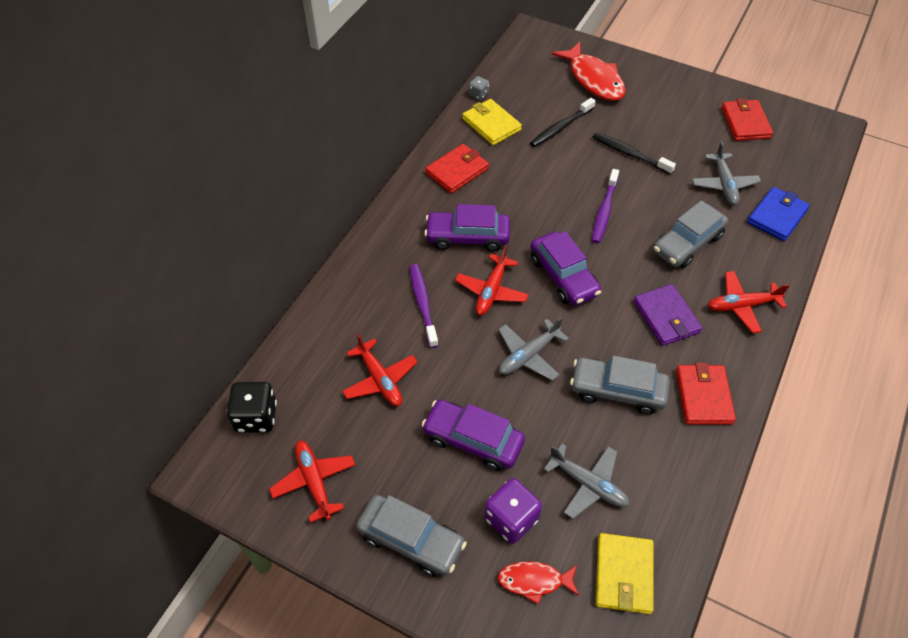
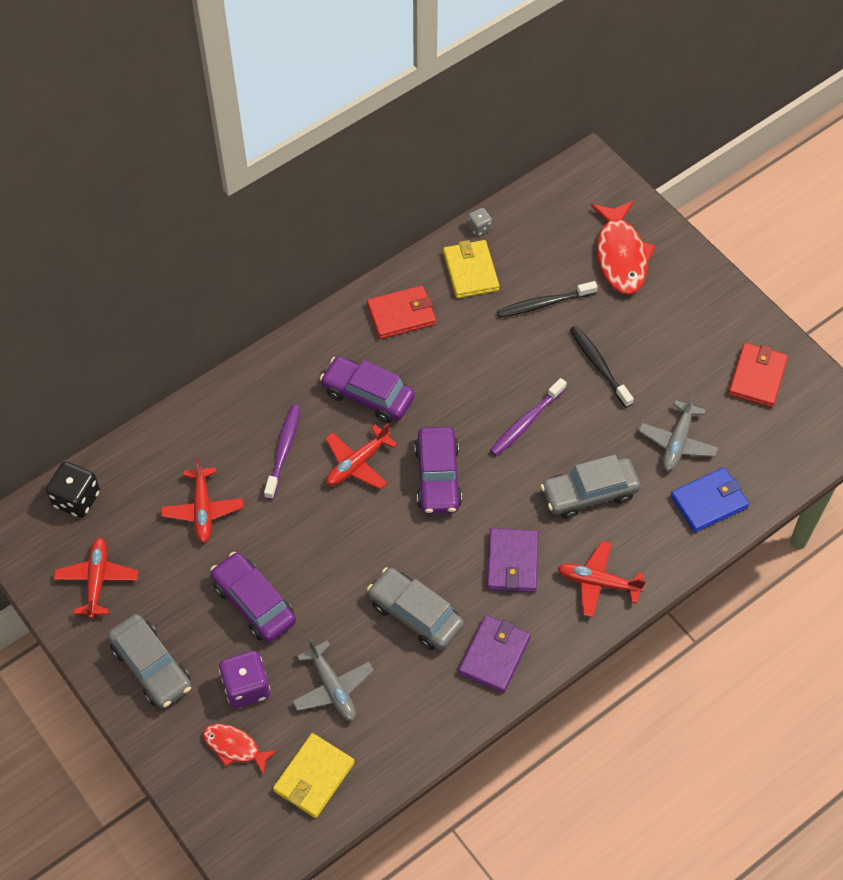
camera: 25 degrees right, 5 degrees up
(528, 355) = (353, 544): grey plane -> none
(703, 396) = (494, 655): red wallet -> purple wallet

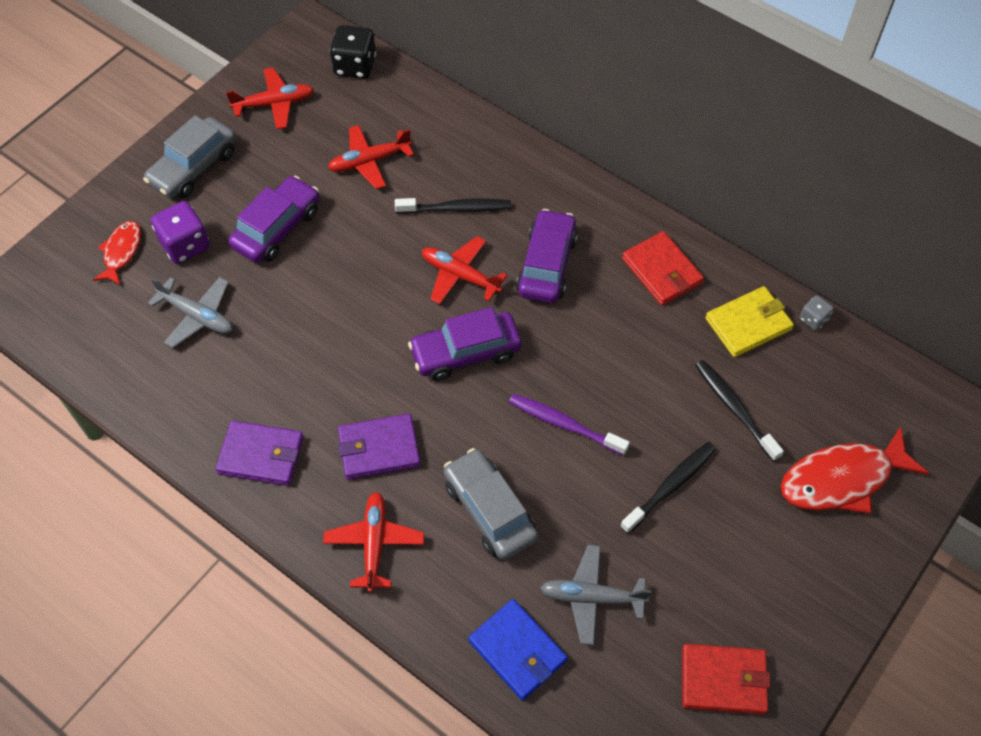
camera: 75 degrees right, 0 degrees up
(283, 450) = (456, 208): purple toothbrush -> black toothbrush
(314, 777) = (99, 324): yellow wallet -> none
(332, 687) = (197, 316): grey plane -> grey plane turned 105 degrees counterclockwise
(415, 614) = (294, 369): grey car -> none

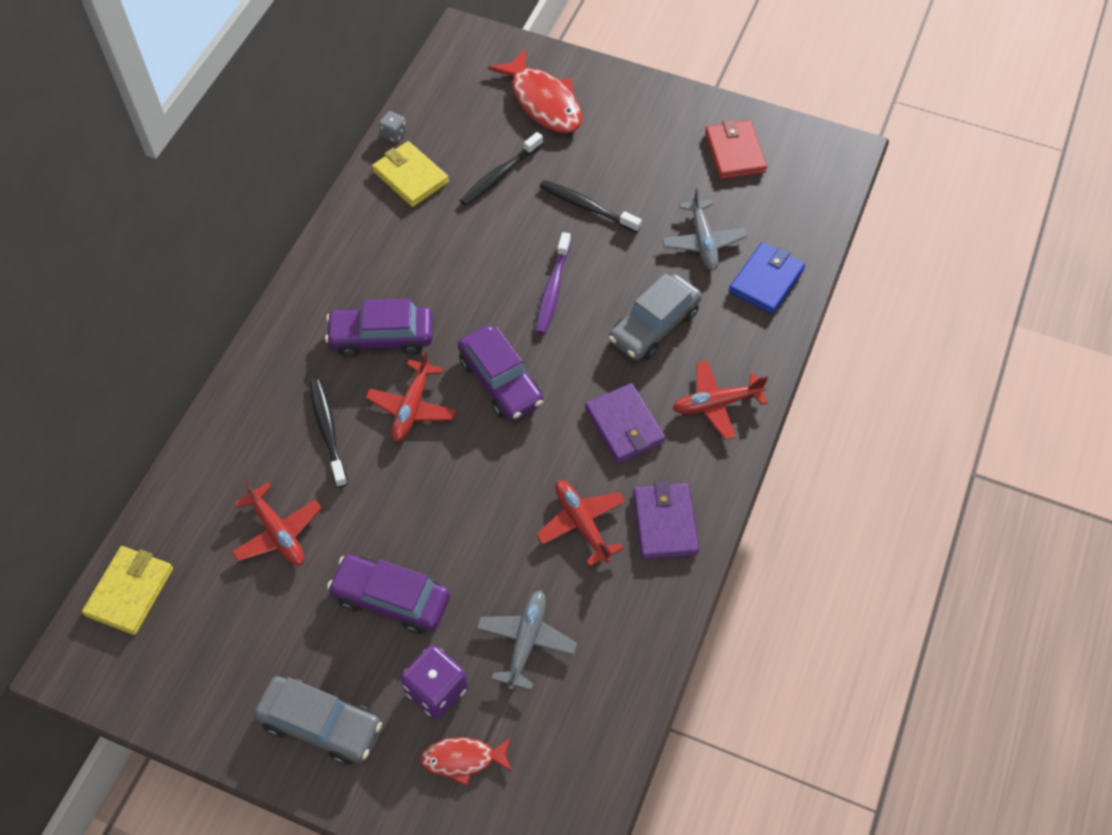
camera: 105 degrees left, 0 degrees up
(274, 104) = (204, 665): red plane -> red plane (581, 524)
(355, 66) = (130, 591): black dice -> yellow wallet
(662, 271) = (367, 246): red wallet -> none

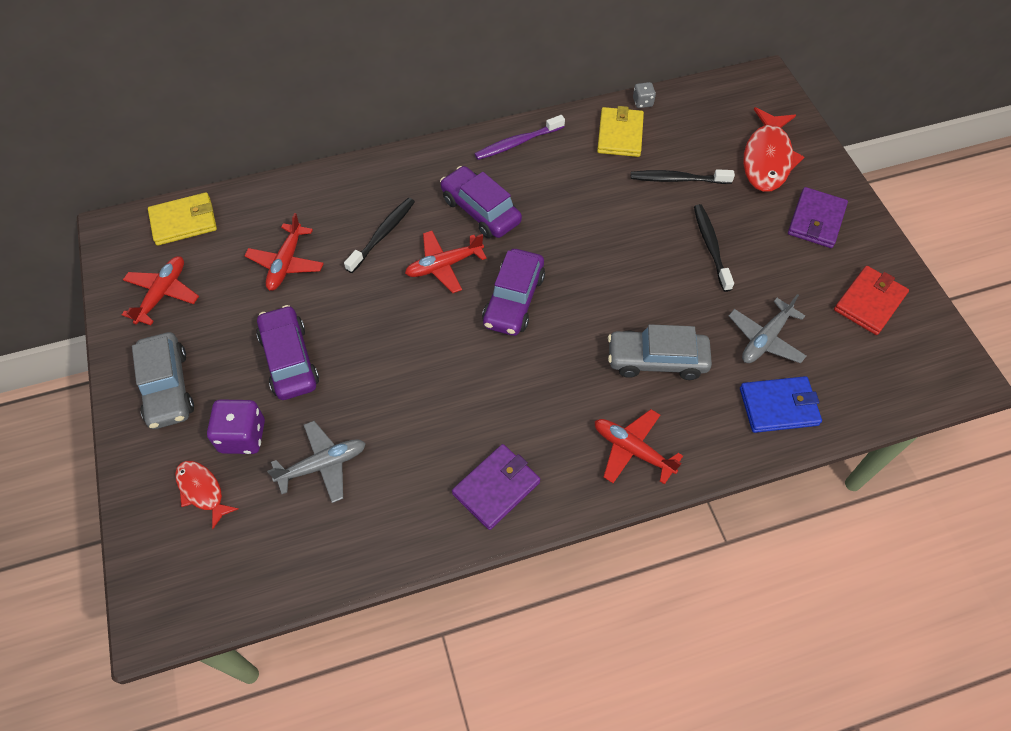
camera: 50 degrees right, 0 degrees up
(553, 289) = (619, 276): purple toothbrush -> purple toothbrush (517, 143)
(581, 524) = (446, 432): red plane -> red plane (163, 294)
(624, 425) = (553, 402): purple wallet -> purple wallet (816, 220)

